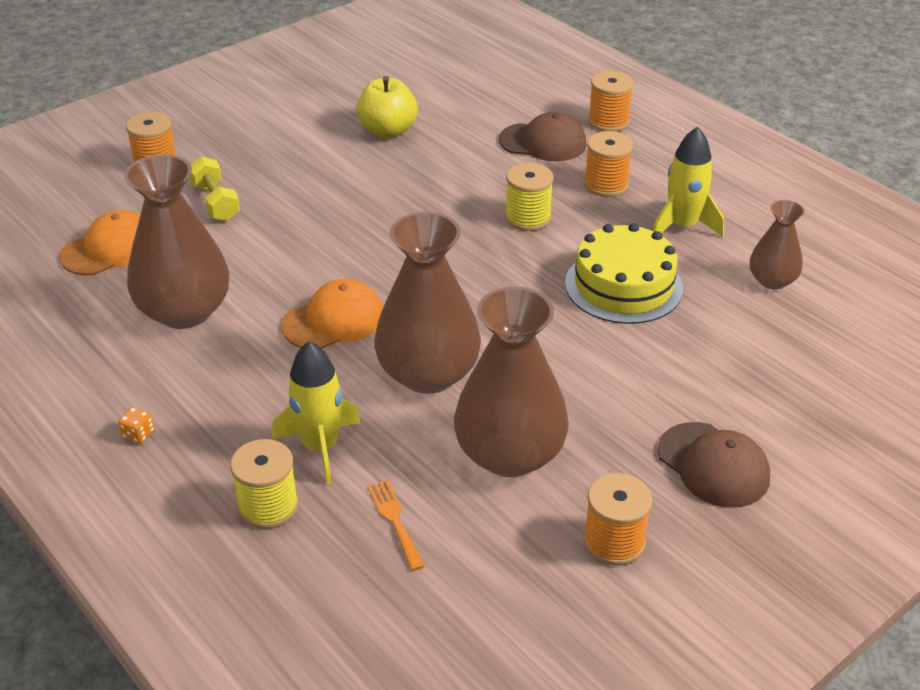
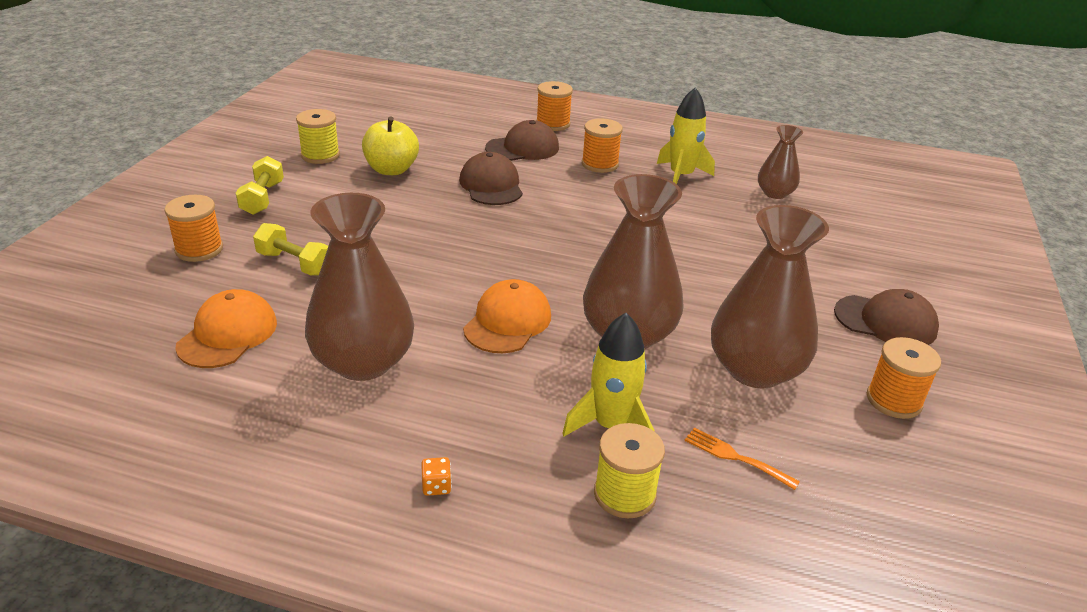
camera: 35 degrees left, 5 degrees down
(248, 128) = (262, 198): none -> yellow dumbbell
(465, 176) = (491, 185): none -> brown cap
(528, 218) = (571, 201): yellow spool -> yellow spool (320, 155)
(623, 286) = (690, 225): yellow cake -> none

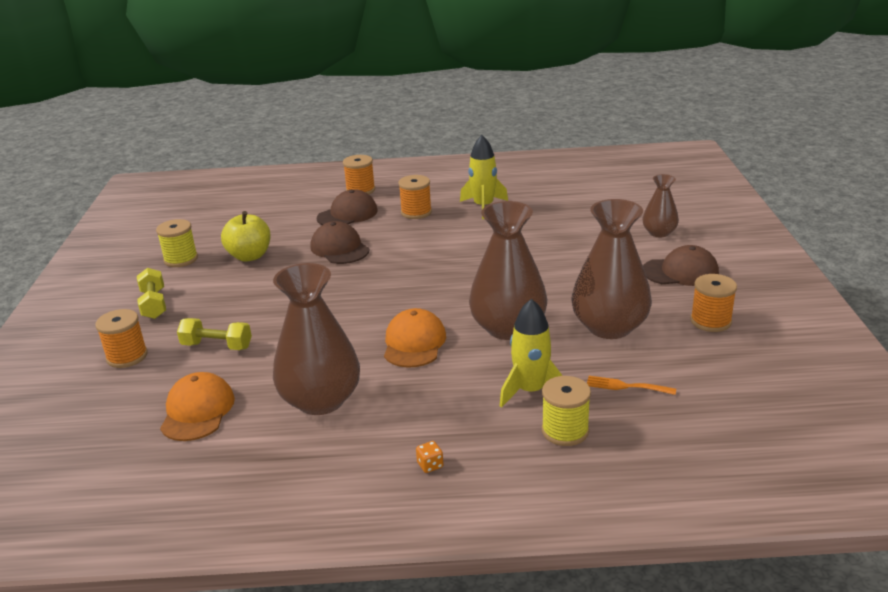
camera: 15 degrees left, 5 degrees down
(775, 193) = (559, 202): brown vase -> brown vase (659, 233)

